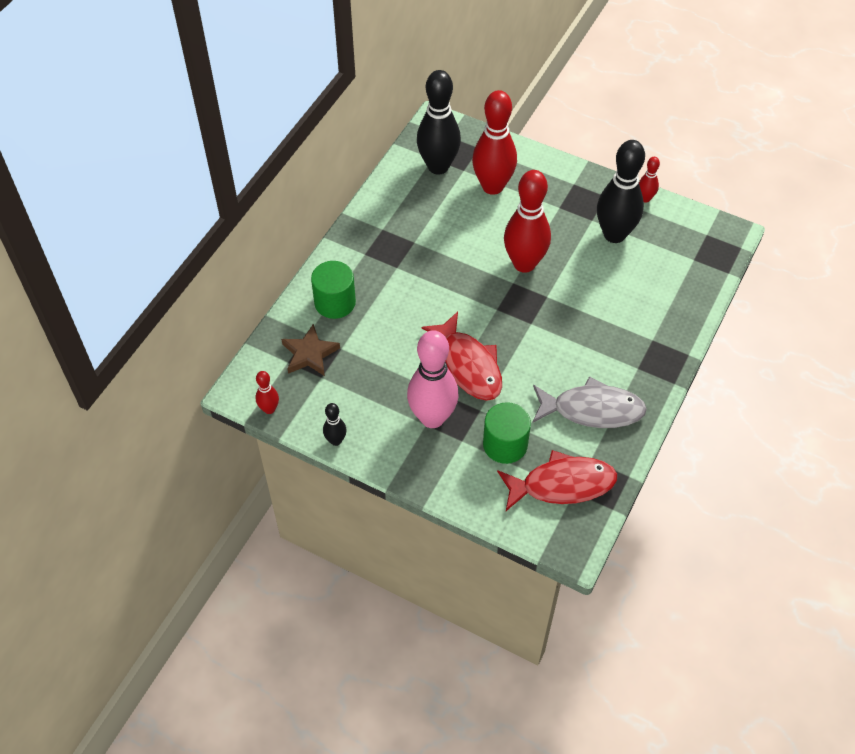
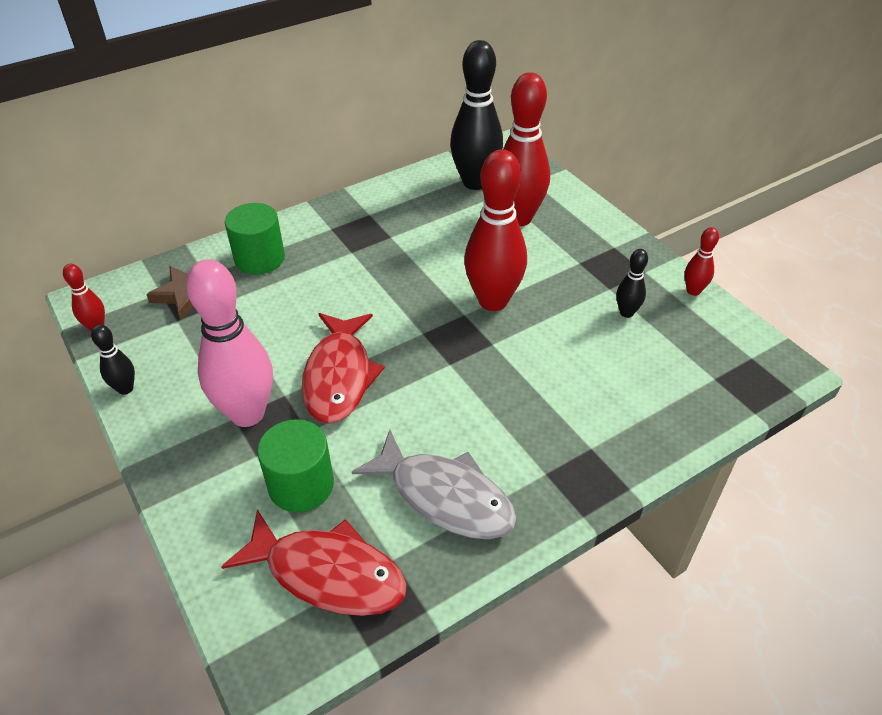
camera: 30 degrees right, 10 degrees down
(614, 234) = (626, 313): black bowling pin -> black bowling pin, size x0.46

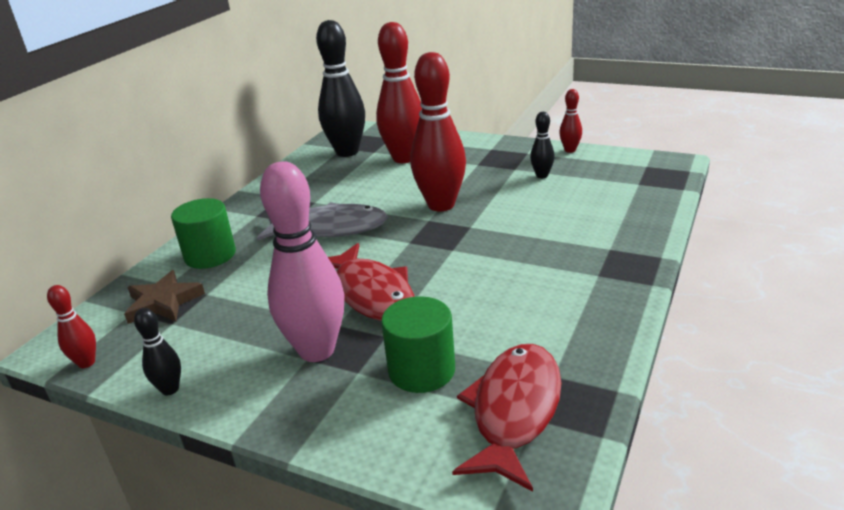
camera: 30 degrees left, 15 degrees down
(328, 573) = (514, 411): red fish -> red fish turned 60 degrees counterclockwise
(445, 496) = (545, 320): grey fish -> grey fish (330, 229)

